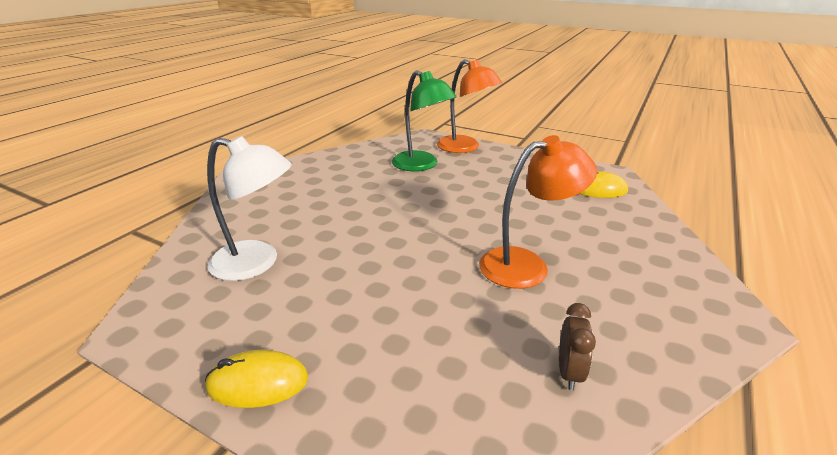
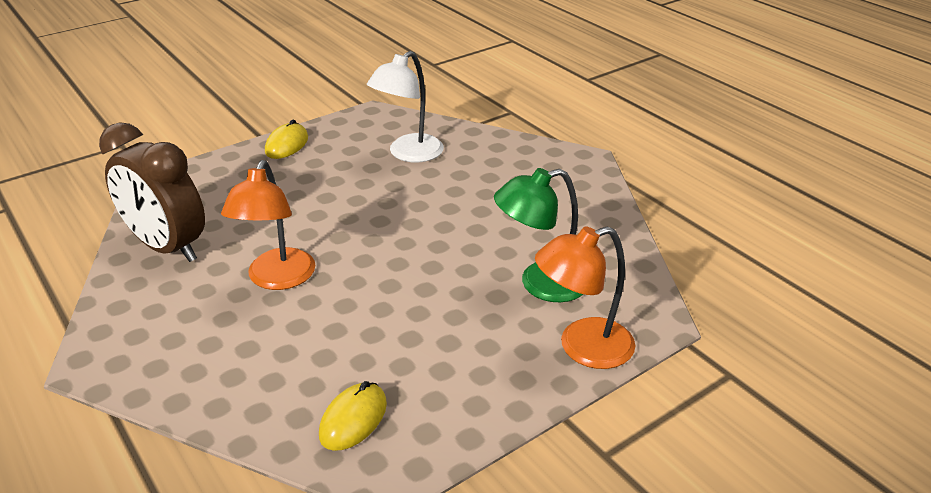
camera: 115 degrees right, 5 degrees up
(569, 372) = (167, 247): brown clock -> brown clock, size x2.46

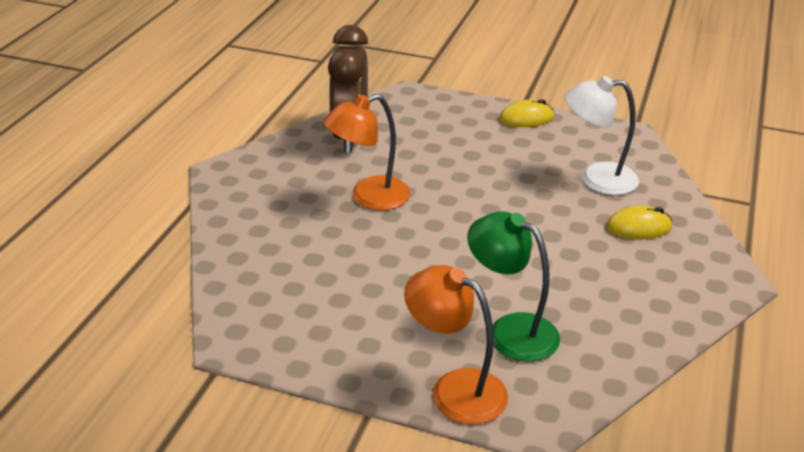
camera: 55 degrees right, 0 degrees up
(353, 419) = (266, 302): yellow mouse -> yellow mouse (638, 227)

